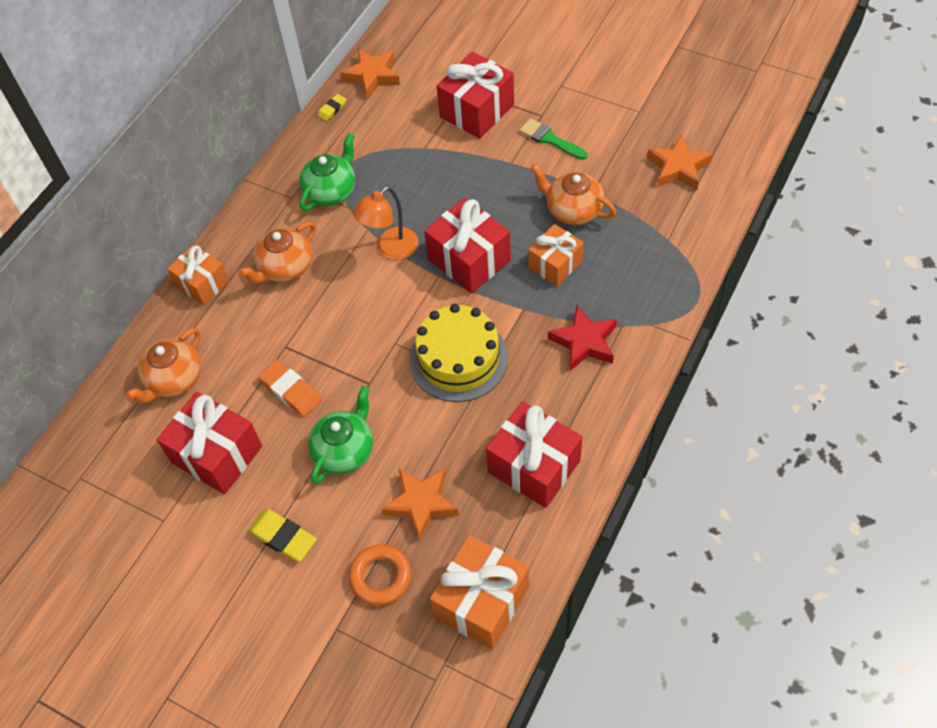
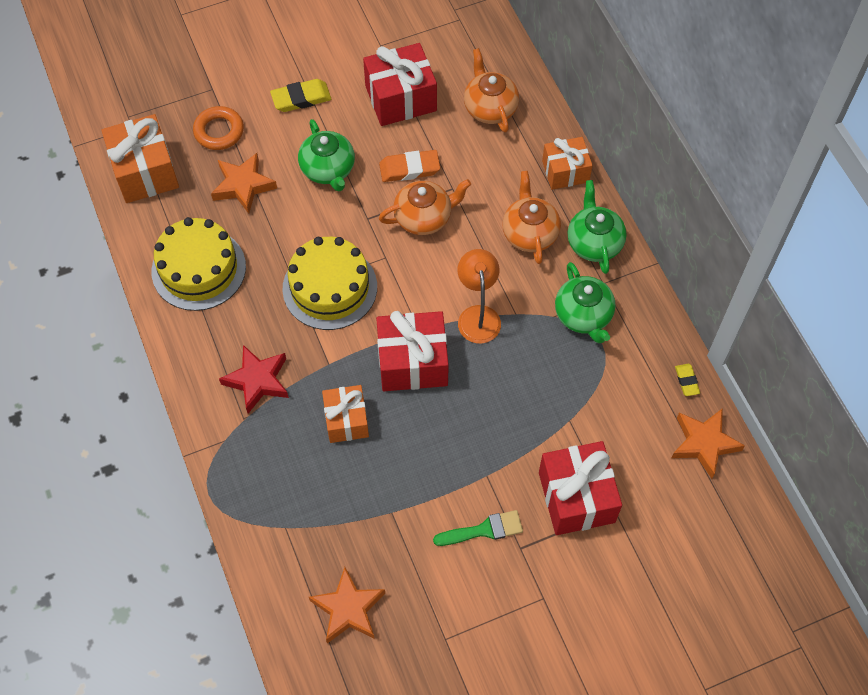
camera: 125 degrees right, 5 degrees up
(258, 224) = (594, 242): none -> green teapot
(534, 466) = (198, 269): red gift -> yellow cake
(573, 210) = (387, 480): orange teapot -> orange teapot (424, 217)

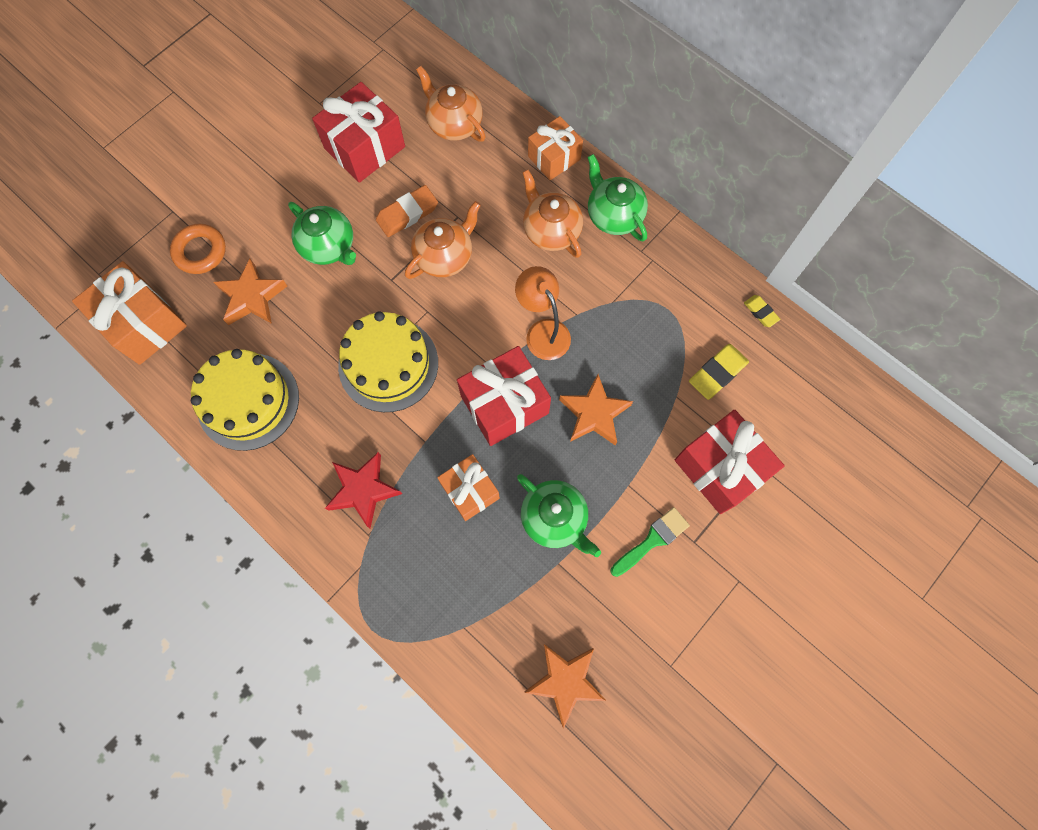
camera: 25 degrees left, 10 degrees up
(301, 98) = (267, 186): yellow eraser -> yellow eraser (717, 373)
(583, 316) = (639, 290): green teapot -> green teapot (555, 518)
(704, 443) = (805, 365): orange star -> orange star (594, 414)

